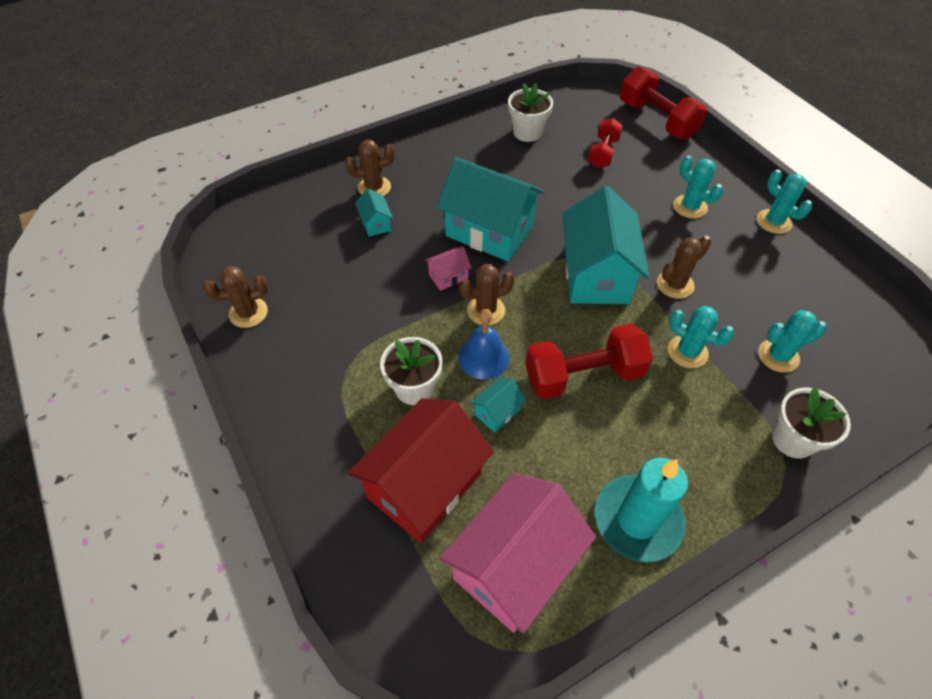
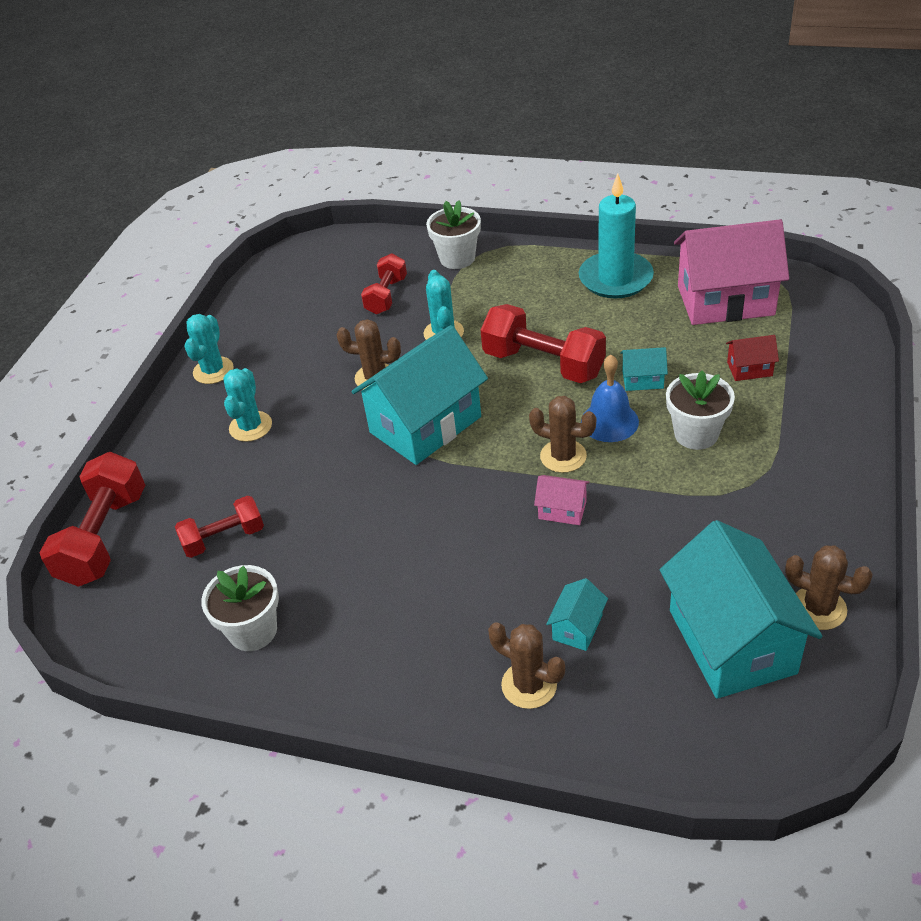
camera: 130 degrees left, 10 degrees down
(424, 485) = (749, 369): red house -> red house, size x0.43
(489, 231) = (464, 530): turquoise house -> turquoise house (732, 641)
(778, 356) = (386, 296): turquoise cactus -> red dumbbell

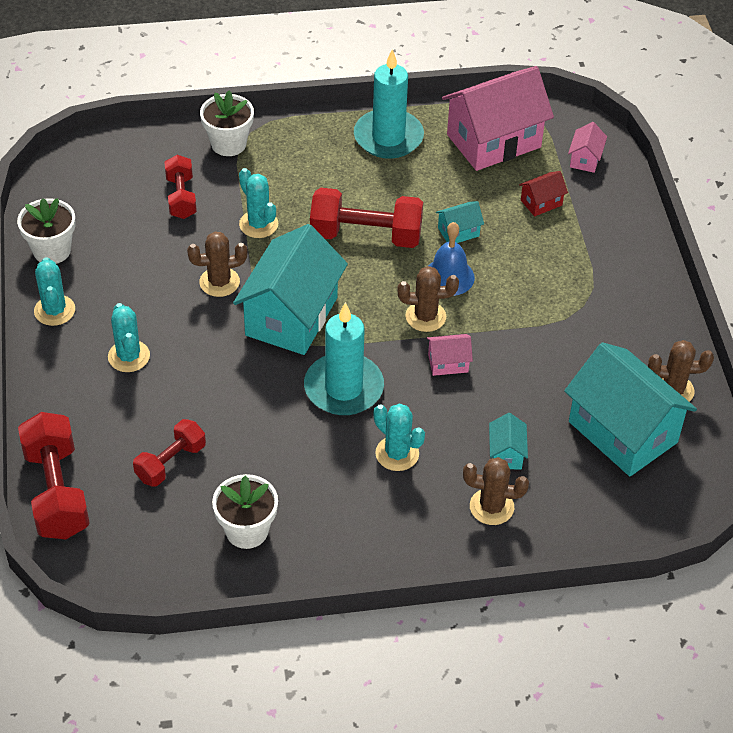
camera: 30 degrees left, 5 degrees up
(437, 508) = (343, 388): none -> turquoise candle
(455, 593) = (397, 454): none -> turquoise cactus
(696, 434) = (524, 271): white flower pot -> white flower pot (52, 250)
(821, 335) = (585, 159): none -> pink house

